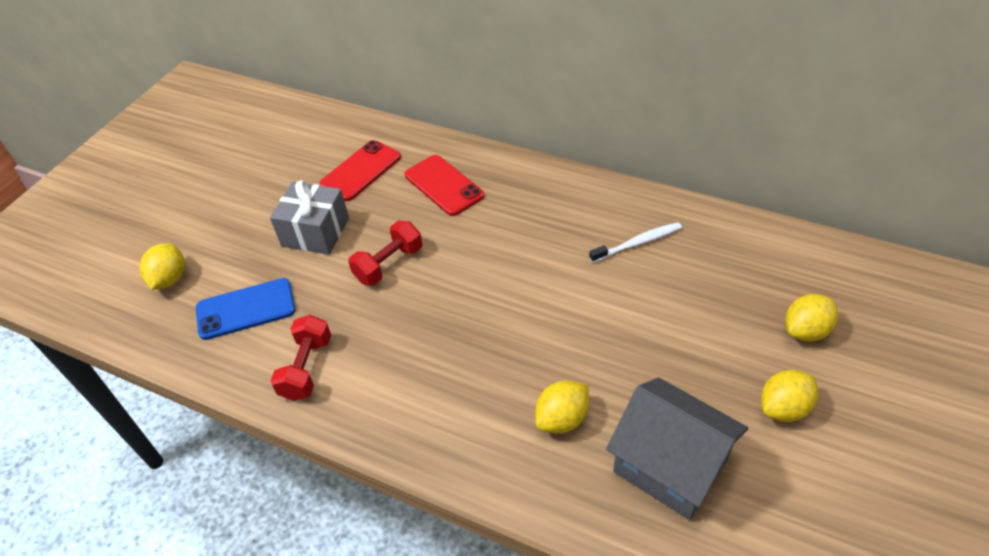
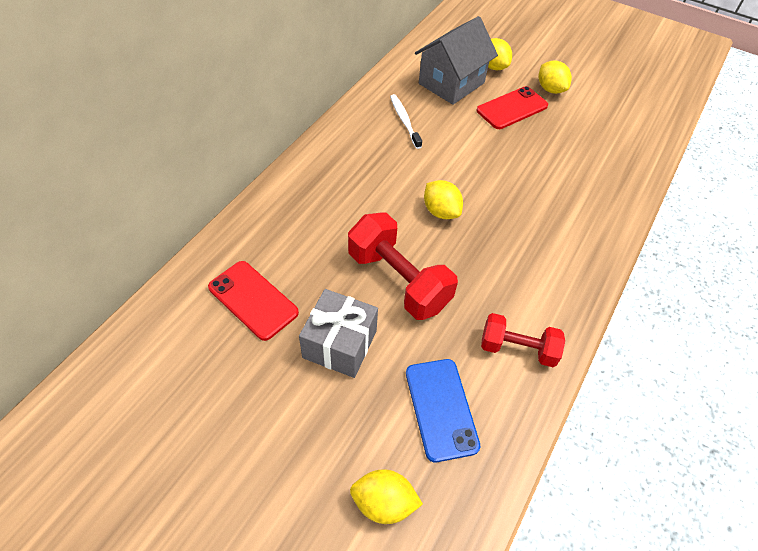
camera: 90 degrees left, 5 degrees up
(389, 264) = (398, 280): red dumbbell -> red dumbbell, size x1.59
(444, 185) = (301, 231): red phone -> red phone (512, 108)
(562, 419) = (563, 186): yellow lemon -> yellow lemon (441, 211)
(670, 466) = (594, 143): grey house -> grey house (451, 83)

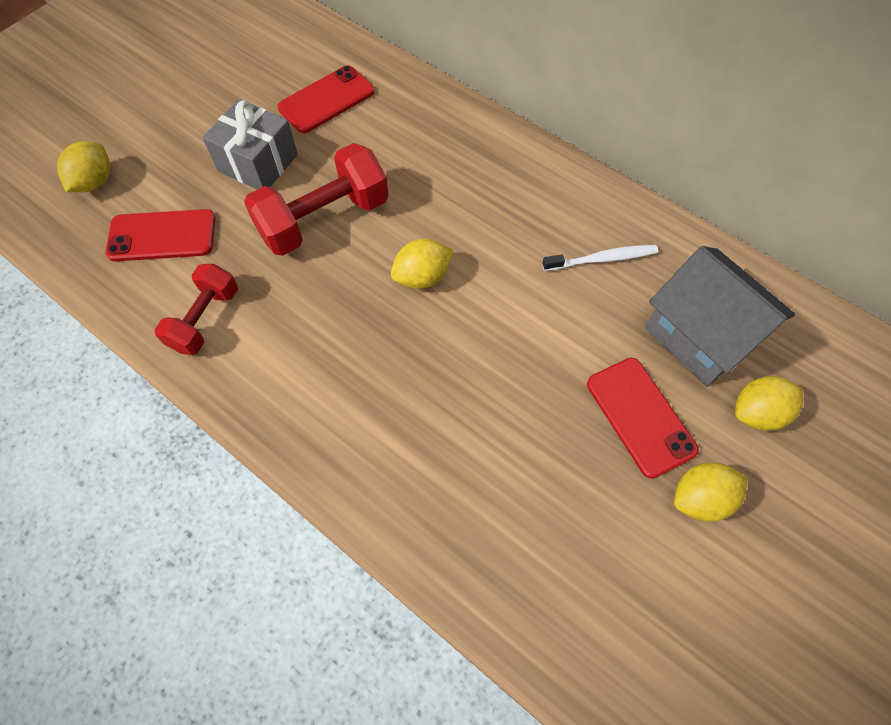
camera: 100 degrees right, 10 degrees up
(441, 409) = (162, 236): blue phone -> red phone

